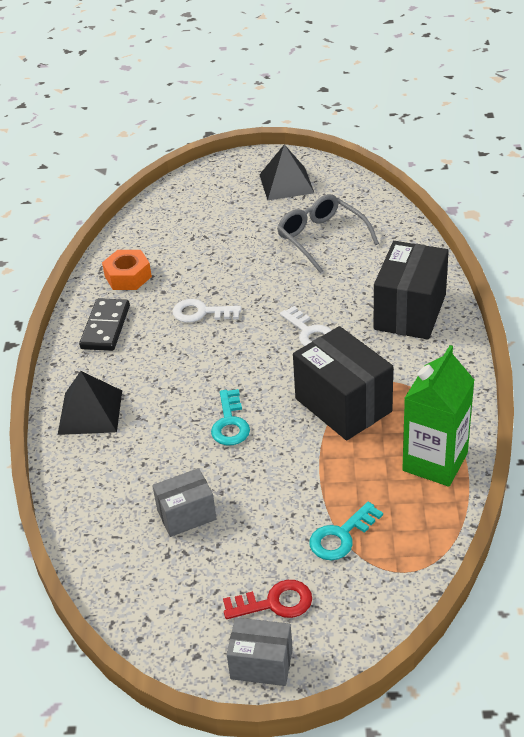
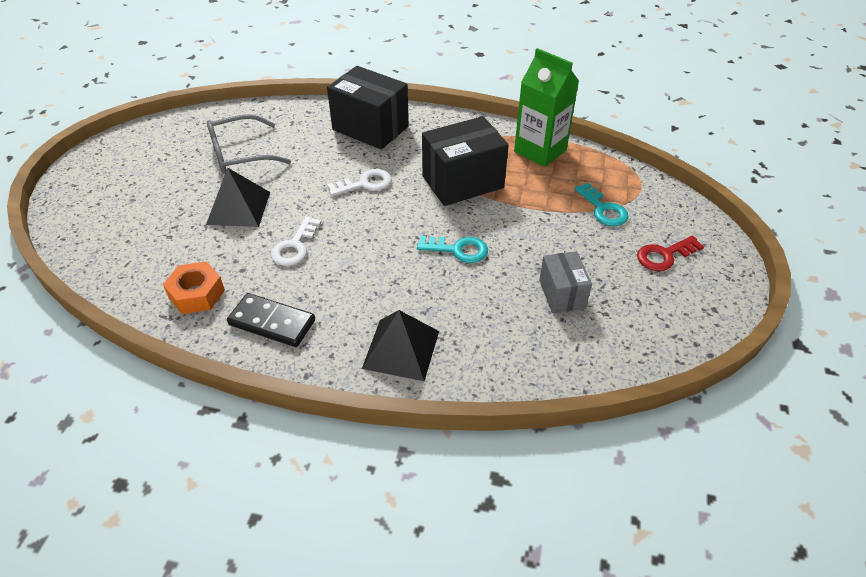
camera: 80 degrees left, 5 degrees up
(261, 664) = (723, 272): grey box -> none
(274, 603) = (664, 255): red key -> red key turned 120 degrees counterclockwise
(286, 183) = (136, 159): black pyramid -> black pyramid (239, 208)

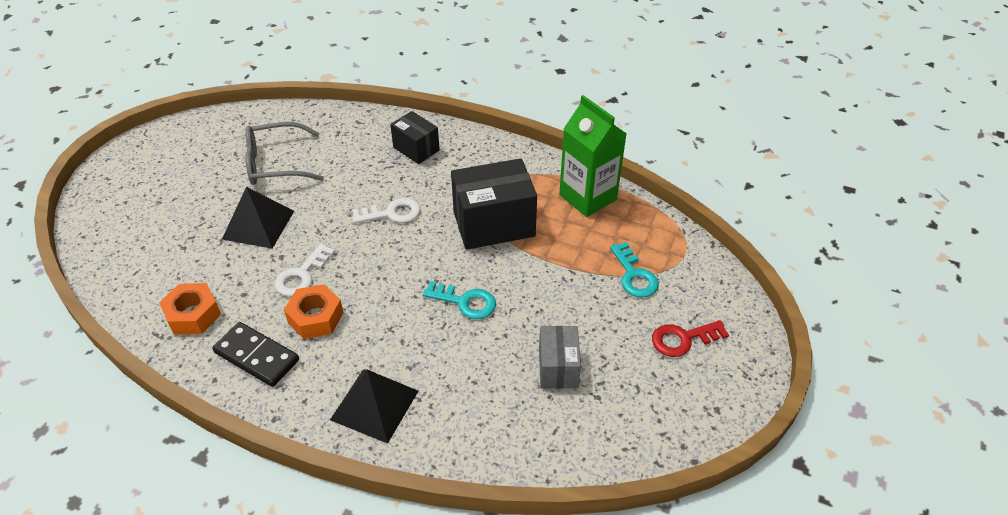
camera: 10 degrees right, 0 degrees up
(320, 281) = (316, 317): none -> orange nut
(370, 128) = (416, 149): black box -> black box, size x0.58

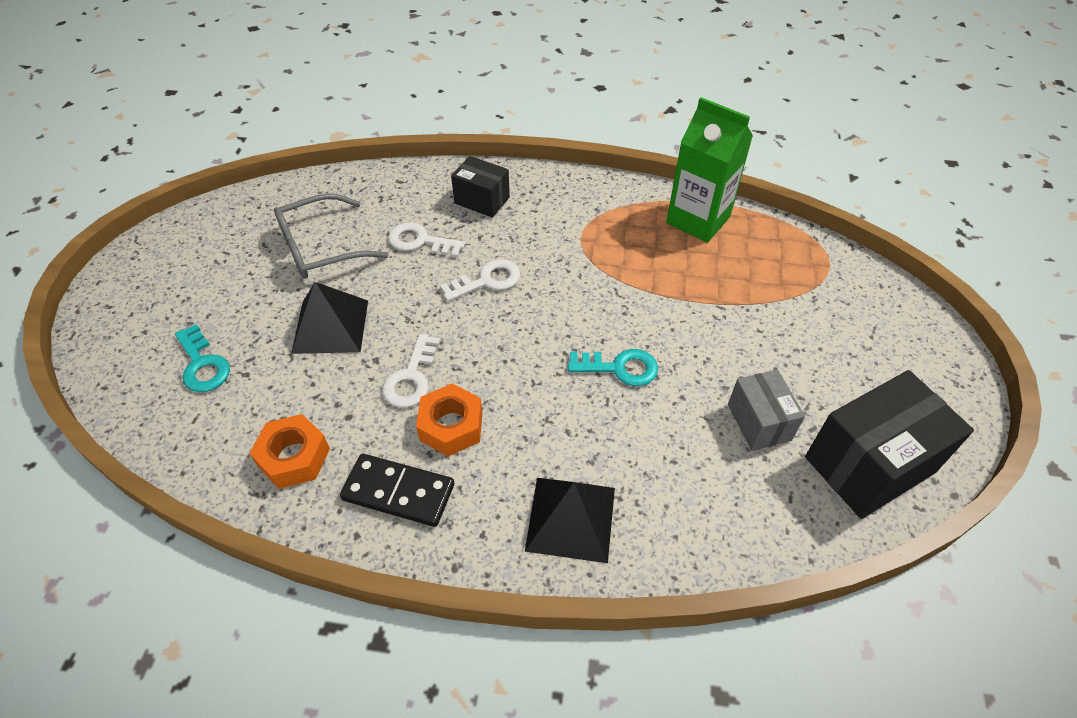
camera: 15 degrees left, 5 degrees up
(353, 172) = (420, 241): none -> white key
(494, 224) = (610, 270): black box -> black box (869, 465)
(634, 275) = (789, 297): turquoise key -> turquoise key (202, 364)
(683, 339) = (874, 358): red key -> none

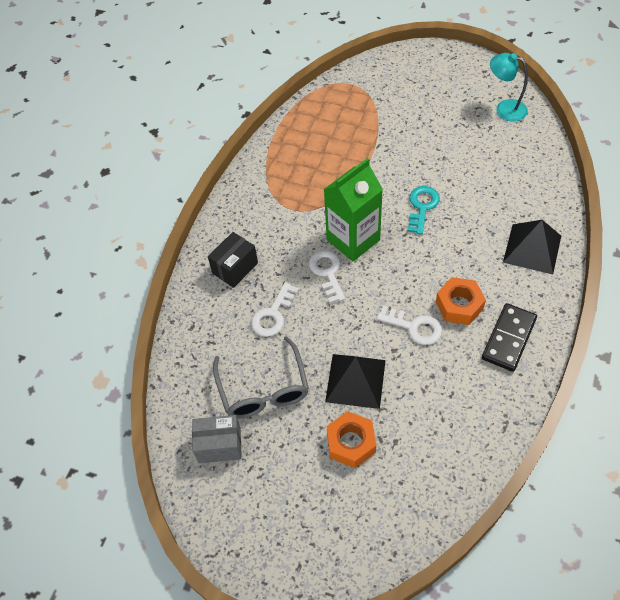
camera: 75 degrees left, 5 degrees up
(202, 364) = (381, 475): turquoise key -> none
(294, 457) = (476, 403): orange nut -> orange nut (351, 443)
(698, 220) = (293, 139): green carton -> green carton (353, 240)
(759, 422) = (472, 148): grey box -> grey box (219, 445)
(869, 465) = (504, 108): black box -> turquoise lamp

